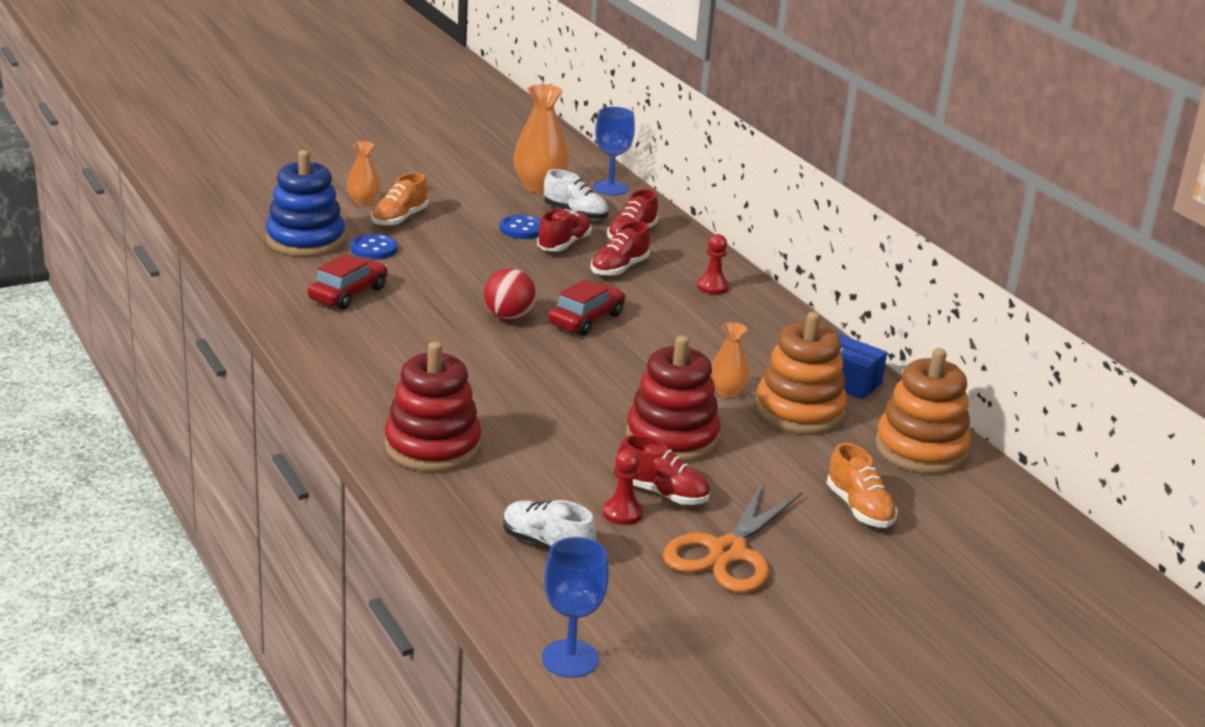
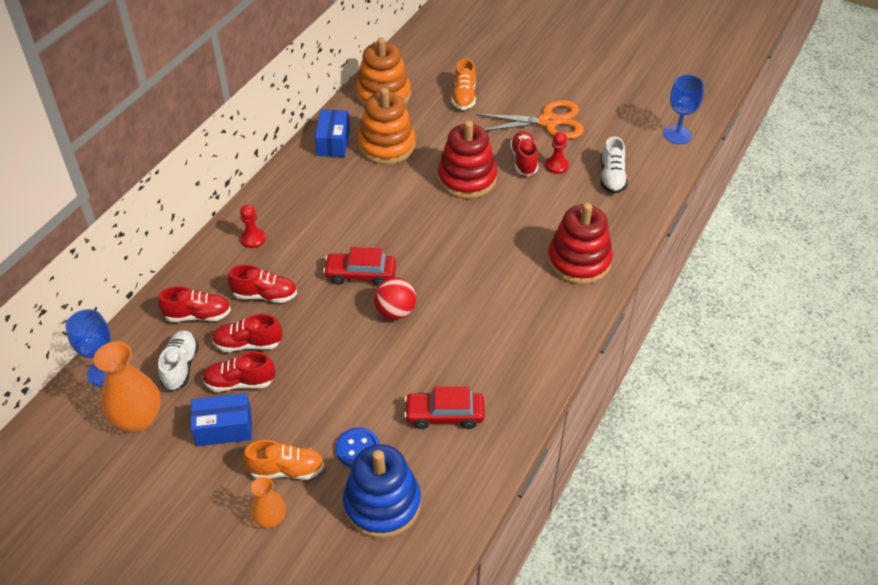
camera: 120 degrees left, 20 degrees up
(480, 210) = (224, 428): none -> blue box
(522, 229) = (240, 382): blue button -> red shoe
(727, 392) = (394, 179): orange vase -> none
(859, 509) = (464, 97): orange shoe -> orange shoe turned 150 degrees clockwise

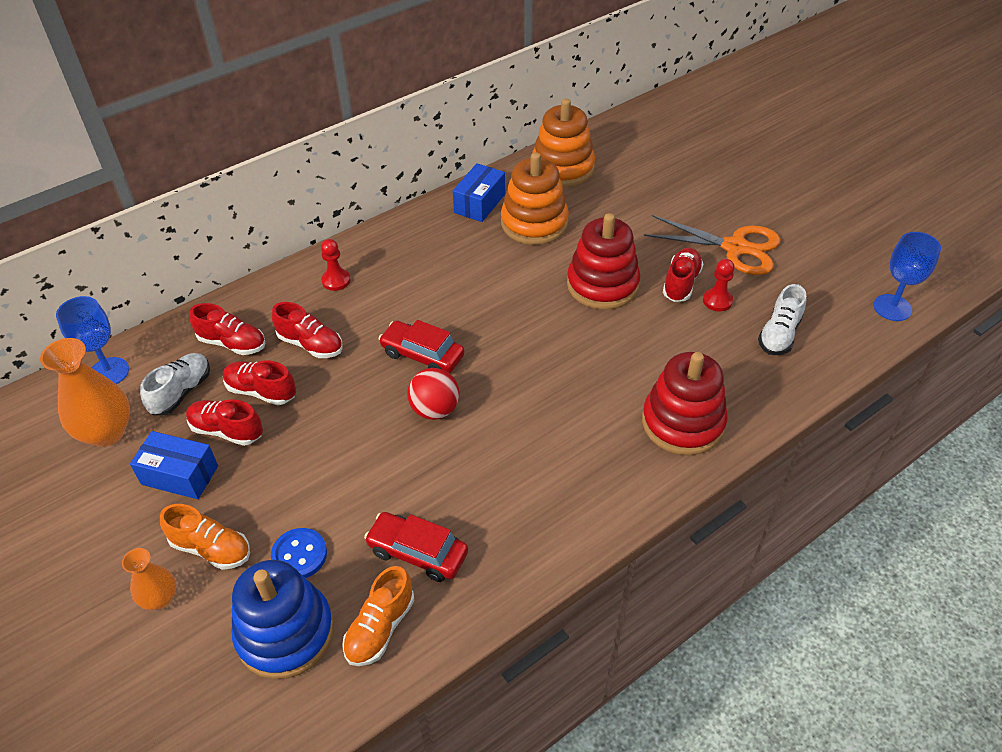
camera: 25 degrees right, 0 degrees up
(464, 97) = (651, 193): orange shoe -> orange shoe (380, 628)

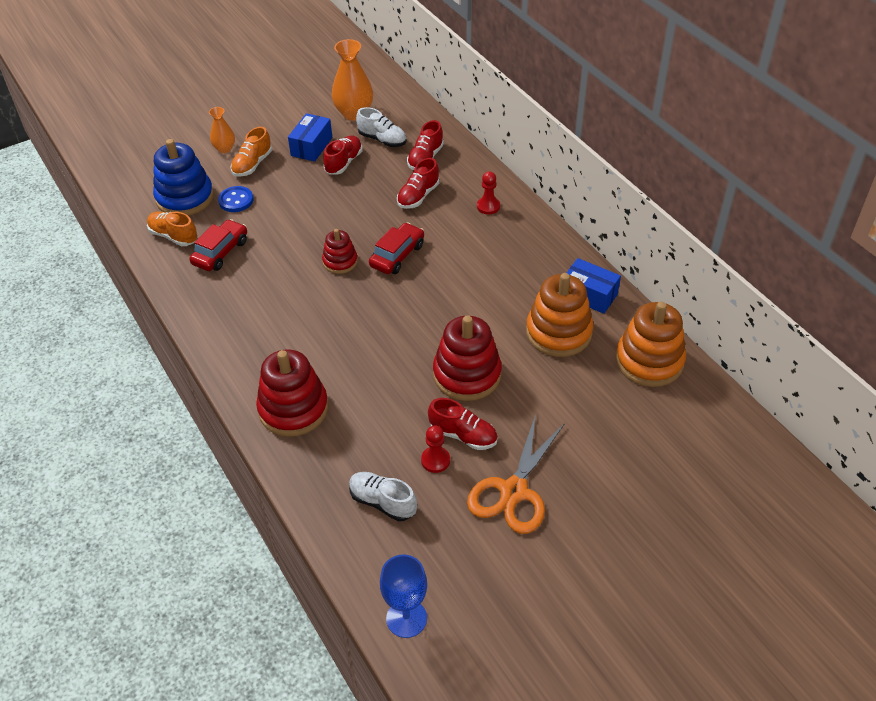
camera: 95 degrees right, 0 degrees up
(109, 372) = (406, 107): blue goblet -> none
(261, 391) = (376, 175): red shoe -> none
(435, 409) = (340, 262): red ball -> red stacking toy

